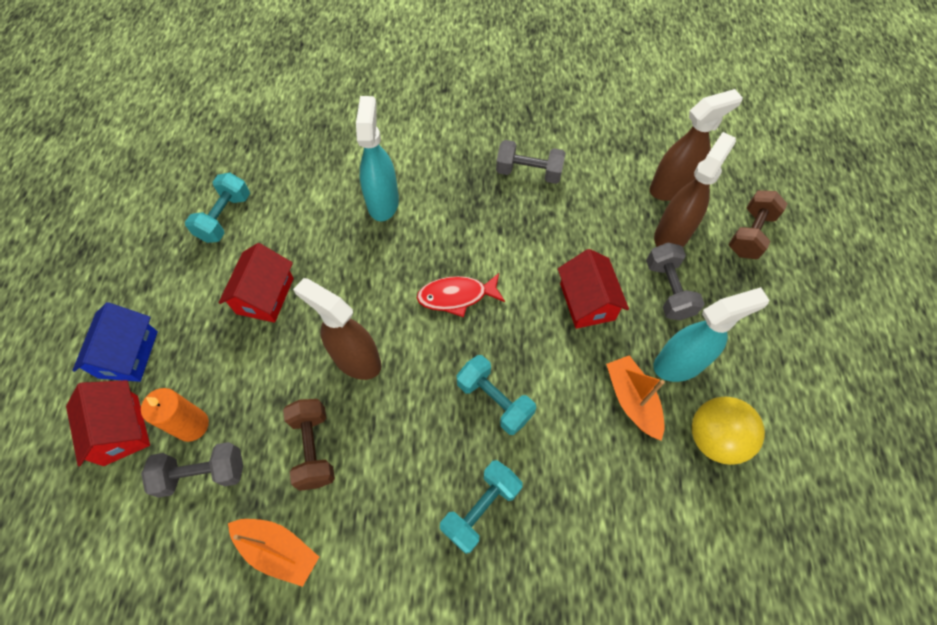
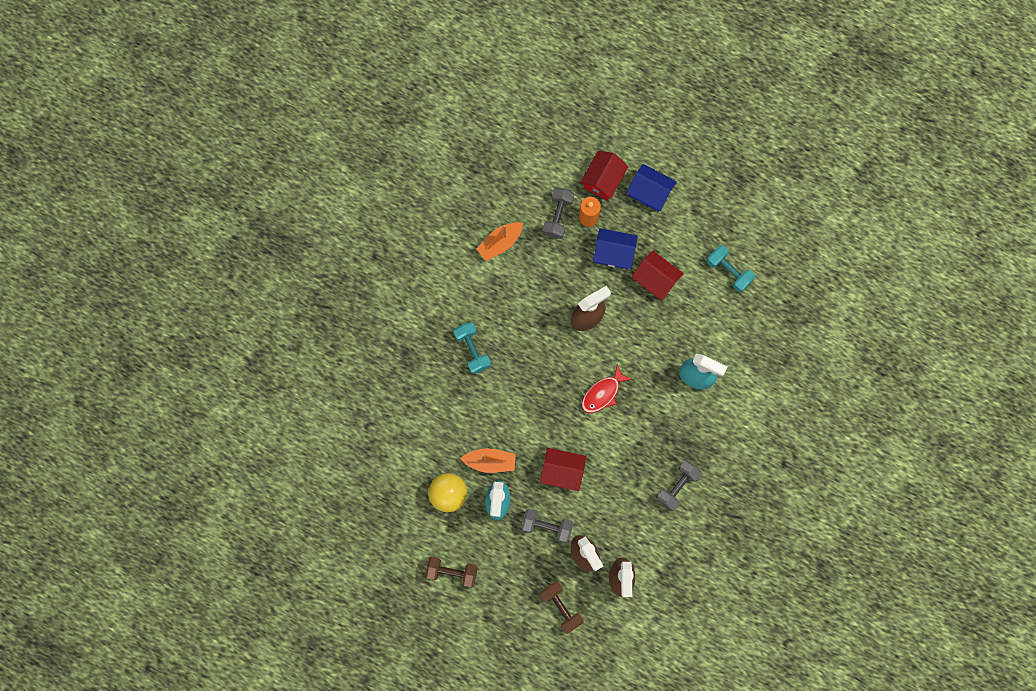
camera: 115 degrees right, 15 degrees up
(121, 430) = (603, 180): red house -> red house turned 60 degrees counterclockwise
(241, 365) = (614, 253): none -> blue house
(314, 448) = (545, 277): brown dumbbell -> brown dumbbell (452, 572)
(456, 296) = (602, 393): red fish -> red fish turned 150 degrees counterclockwise
(494, 400) = (526, 384): turquoise dumbbell -> none

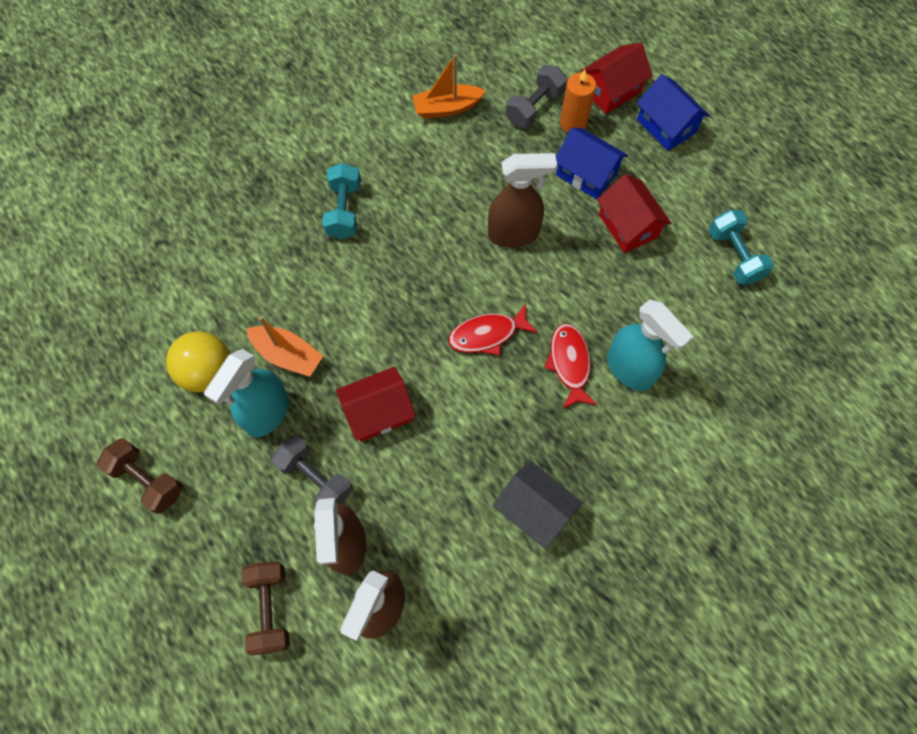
camera: 25 degrees right, 10 degrees down
(562, 471) = (378, 412): red house -> red house turned 60 degrees counterclockwise
(659, 389) = (569, 363): none -> red fish
(677, 487) = (534, 509): grey dumbbell -> grey house

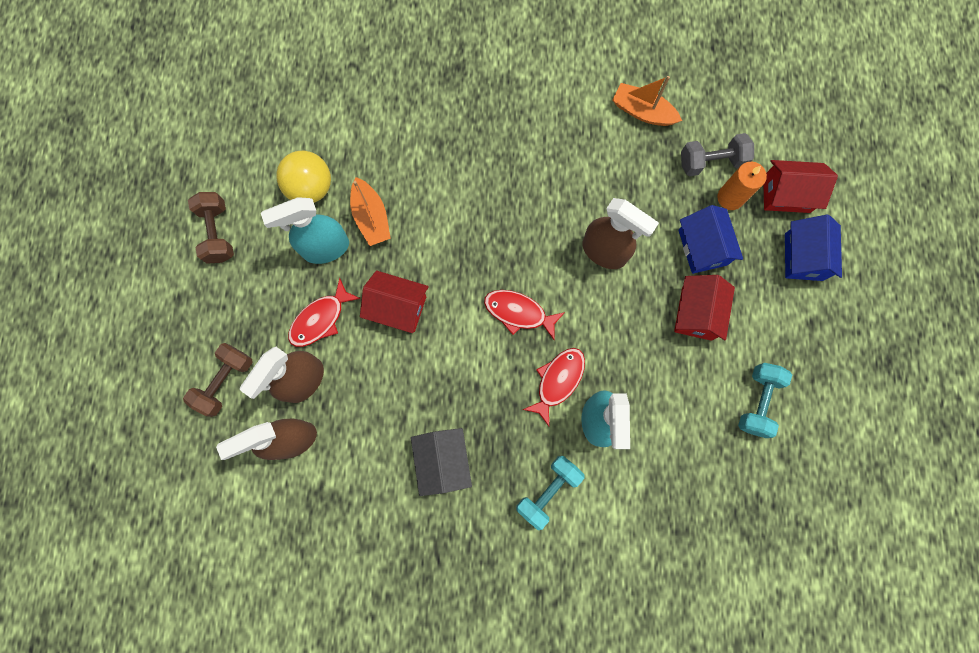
camera: 40 degrees right, 10 degrees up
(315, 478) = (320, 319): grey dumbbell -> red fish
(344, 211) = (497, 138): turquoise dumbbell -> turquoise dumbbell (548, 491)

